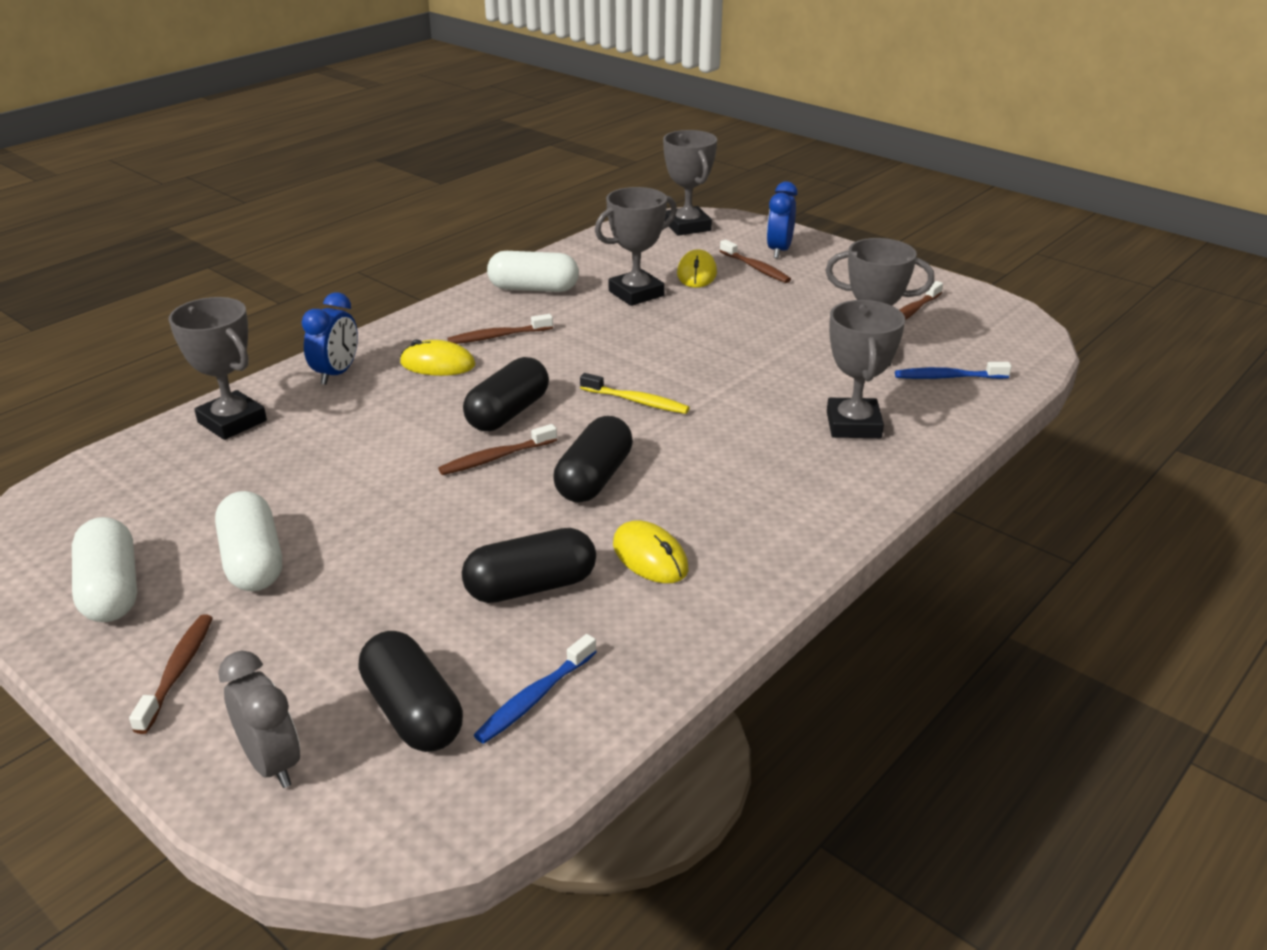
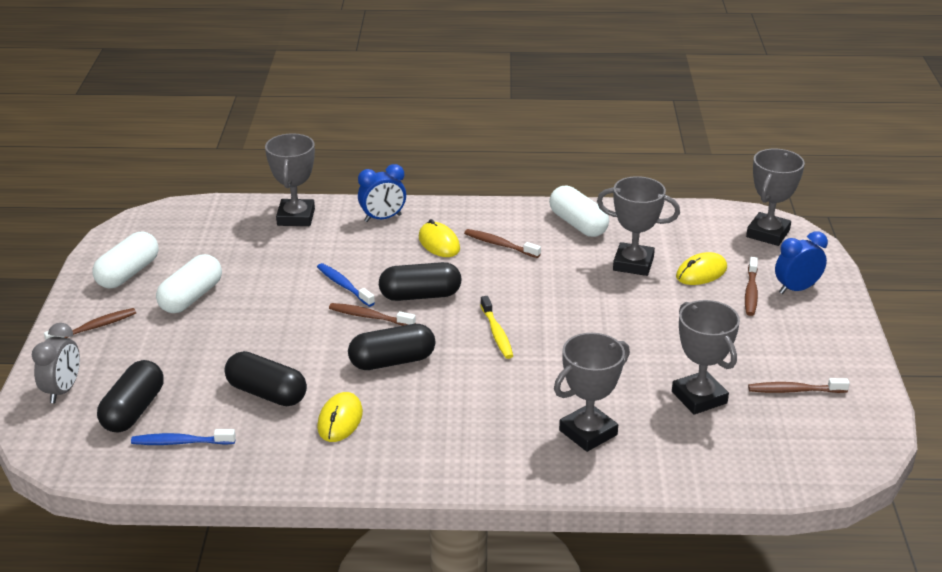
camera: 50 degrees right, 0 degrees up
(947, 377) = (716, 448): blue toothbrush -> blue toothbrush (344, 285)

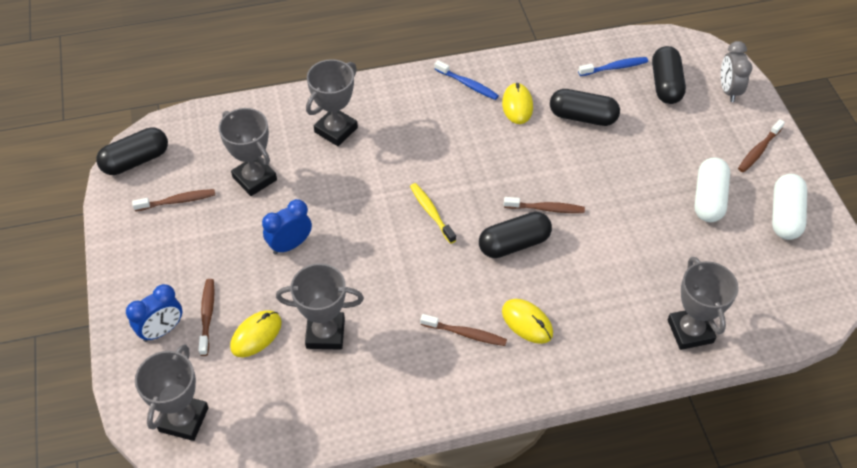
camera: 165 degrees right, 20 degrees up
(344, 285) = (587, 242): blue toothbrush -> blue toothbrush (468, 84)
(383, 218) = (601, 350): blue clock -> blue clock (290, 245)
(392, 361) = (504, 165): black capsule -> black capsule (136, 161)
(578, 224) = (393, 388): white capsule -> none

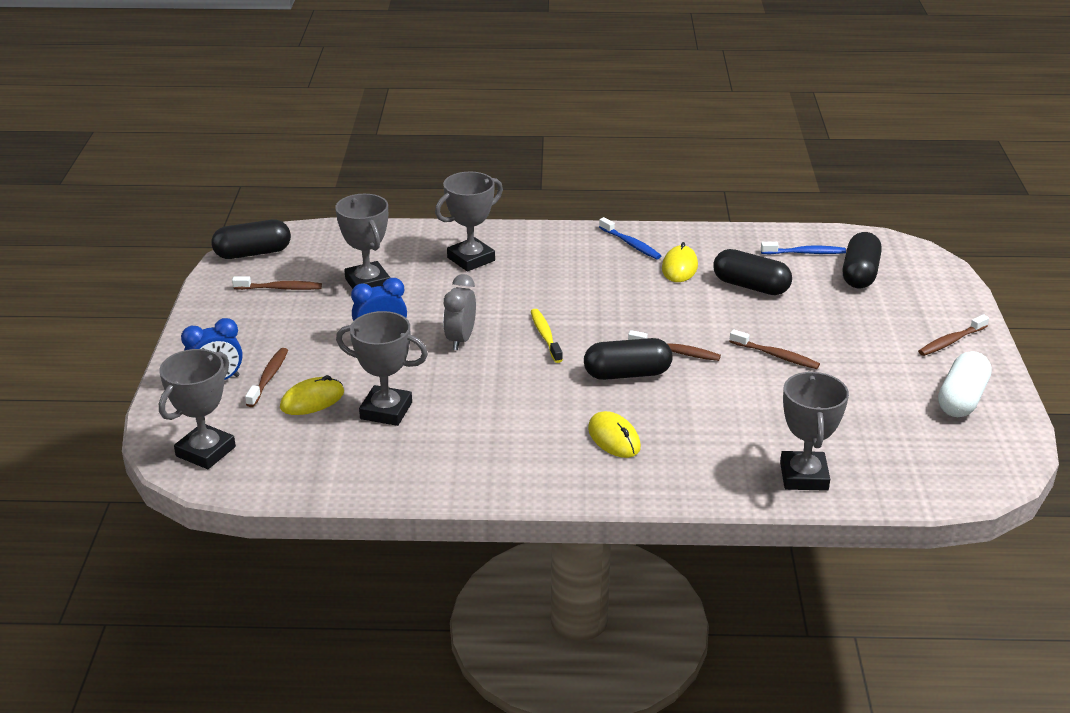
camera: 15 degrees right, 20 degrees down
(465, 334) = (540, 436): brown toothbrush -> brown toothbrush (776, 356)
(708, 199) = (872, 372): white capsule -> none
(728, 90) = (934, 288): grey clock -> grey clock (460, 340)

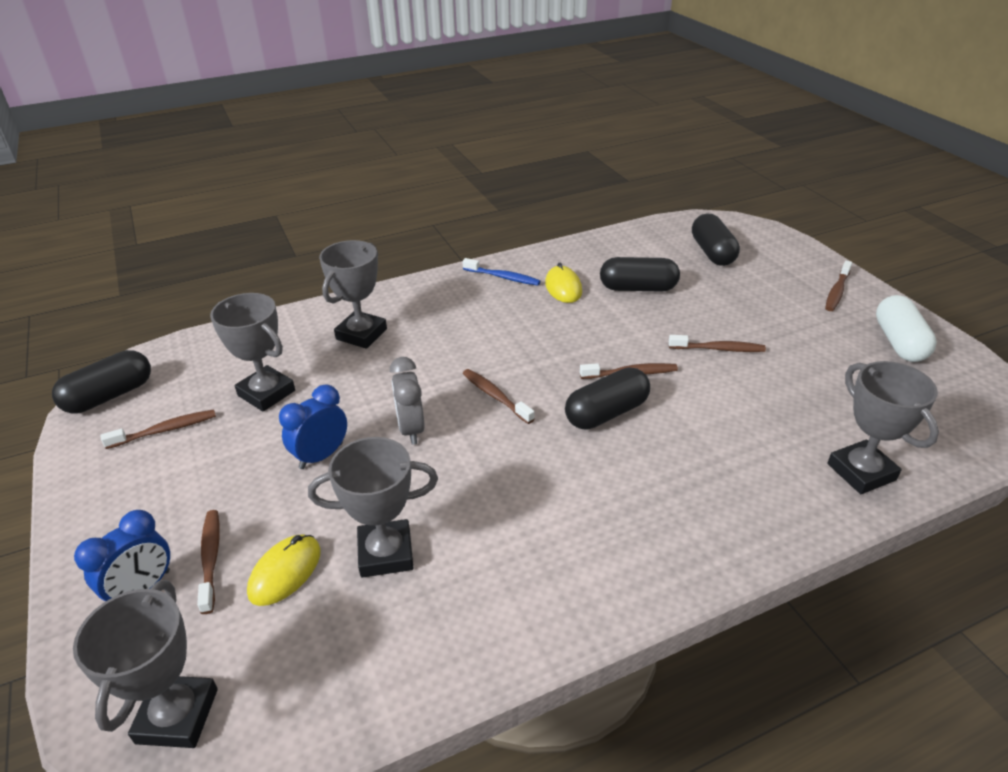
camera: 25 degrees left, 5 degrees up
(545, 336) = (495, 396): yellow toothbrush -> brown toothbrush
(614, 438) = (655, 495): yellow mouse -> none
(805, 253) = (654, 246): blue toothbrush -> none

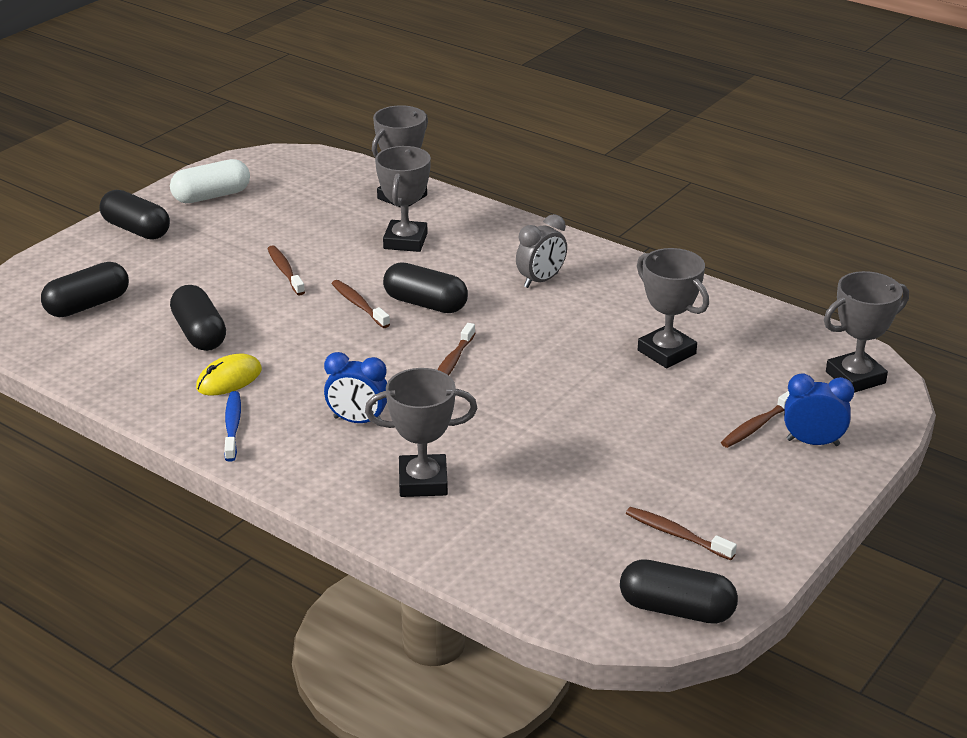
camera: 120 degrees left, 5 degrees down
(266, 393) = (569, 498): grey trophy -> grey trophy (405, 241)
(285, 572) = (728, 387): yellow mouse -> none
(321, 456) = (611, 424): blue clock -> blue clock (358, 421)
(411, 429) = (535, 391): grey clock -> grey clock (541, 280)
(837, 291) = (136, 229): brown toothbrush -> black capsule

